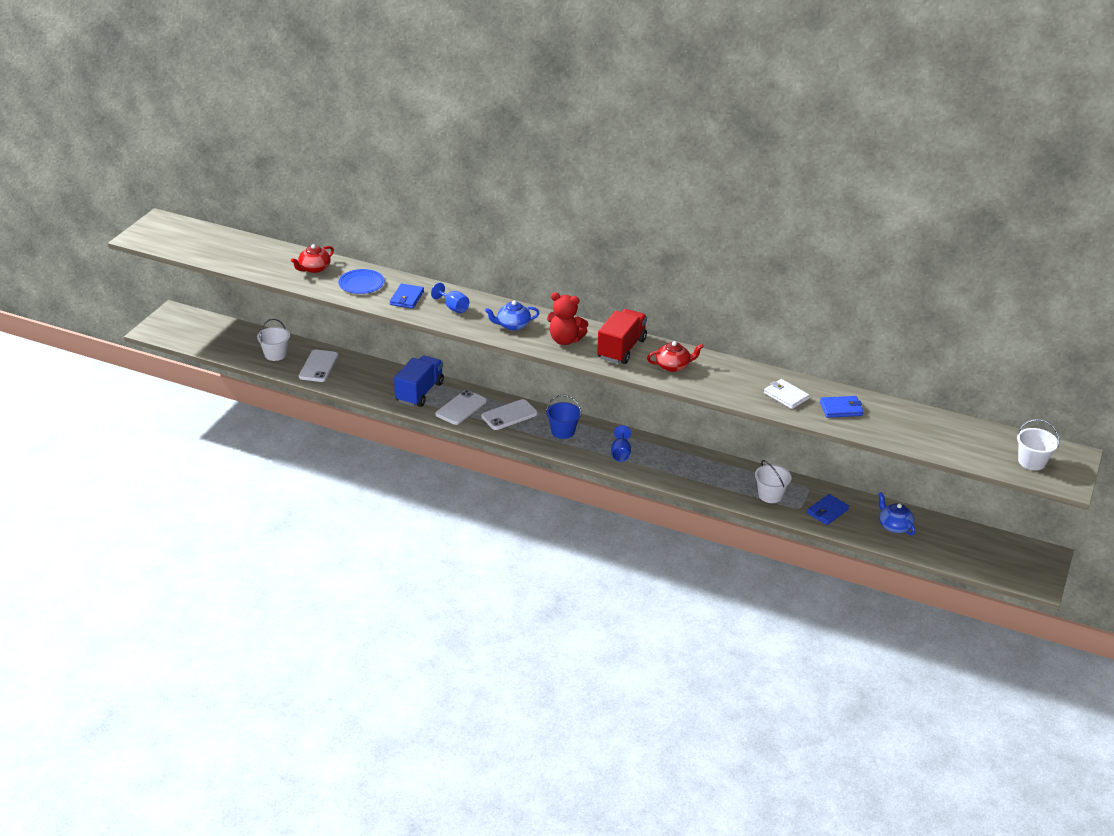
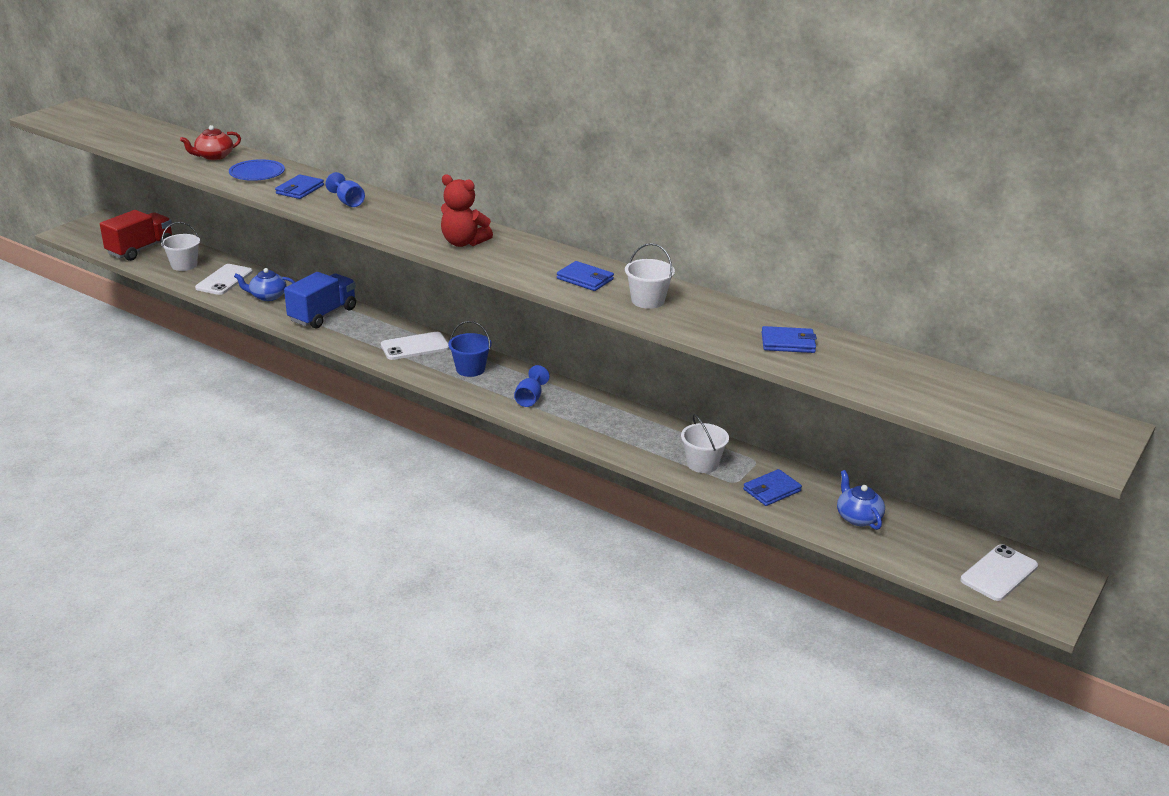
camera: 10 degrees right, 5 degrees down
(461, 408) = (362, 334): white phone -> white phone (999, 573)
(512, 325) = (408, 224): blue teapot -> blue teapot (267, 296)
(621, 349) = (528, 257): red truck -> red truck (140, 249)
(673, 366) = (585, 279): red teapot -> blue wallet
(786, 396) = (718, 322): white wallet -> none
(1031, 462) = (1044, 429): white bucket -> white bucket (647, 300)

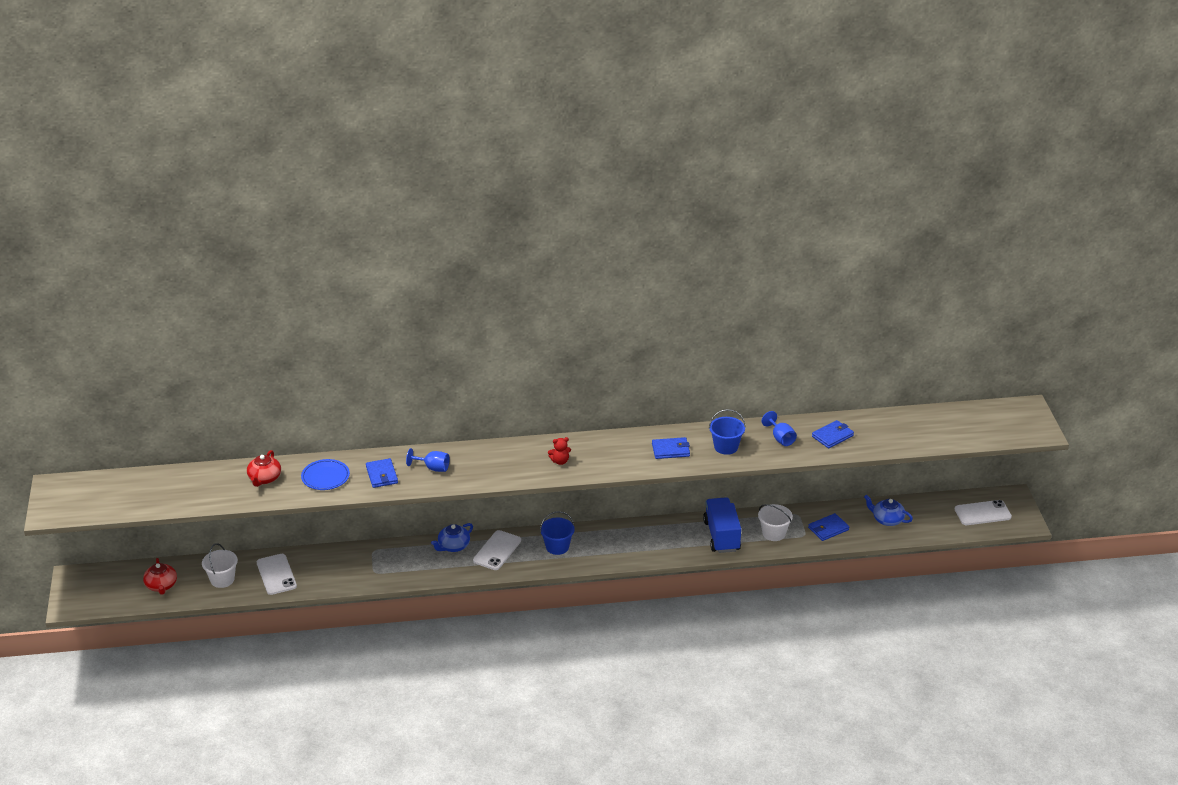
camera: 40 degrees left, 5 degrees up
(140, 249) = (161, 586): red truck -> red teapot
(267, 296) = (332, 569): blue teapot -> blue teapot (453, 546)
(323, 315) = (396, 562): blue truck -> blue truck (721, 536)
(463, 242) = (560, 461): red teddy bear -> red teddy bear, size x0.56
(530, 399) = (623, 547): blue goblet -> blue goblet (780, 438)
(647, 300) = (726, 447): white bucket -> blue bucket
(771, 490) = (828, 529): blue wallet -> blue wallet turned 45 degrees clockwise
(999, 573) = (982, 513): white phone -> white phone turned 75 degrees clockwise

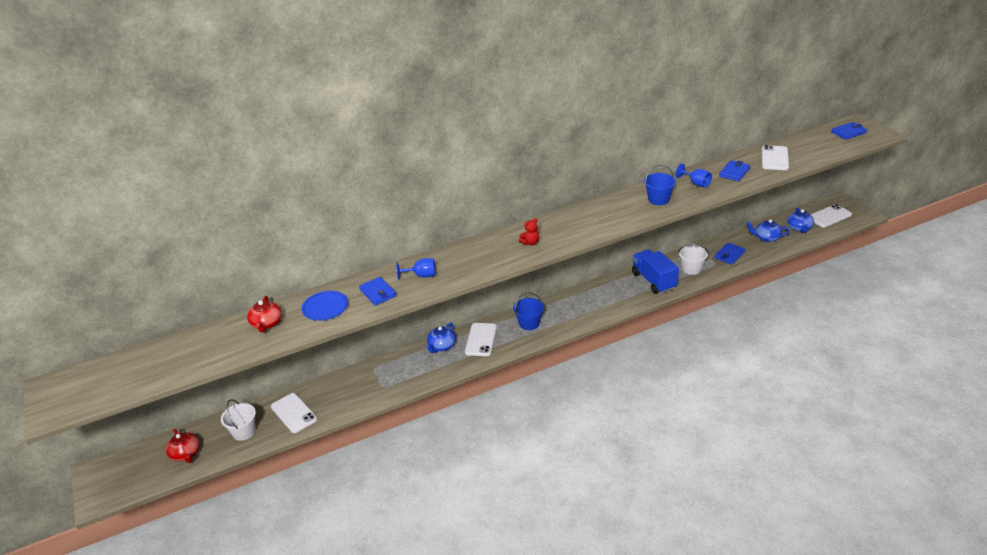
camera: 15 degrees left, 0 degrees up
(670, 450) = (616, 212): blue wallet -> blue wallet (848, 132)
(892, 430) = (775, 158): none -> white phone
(935, 518) = (799, 228): none -> blue teapot

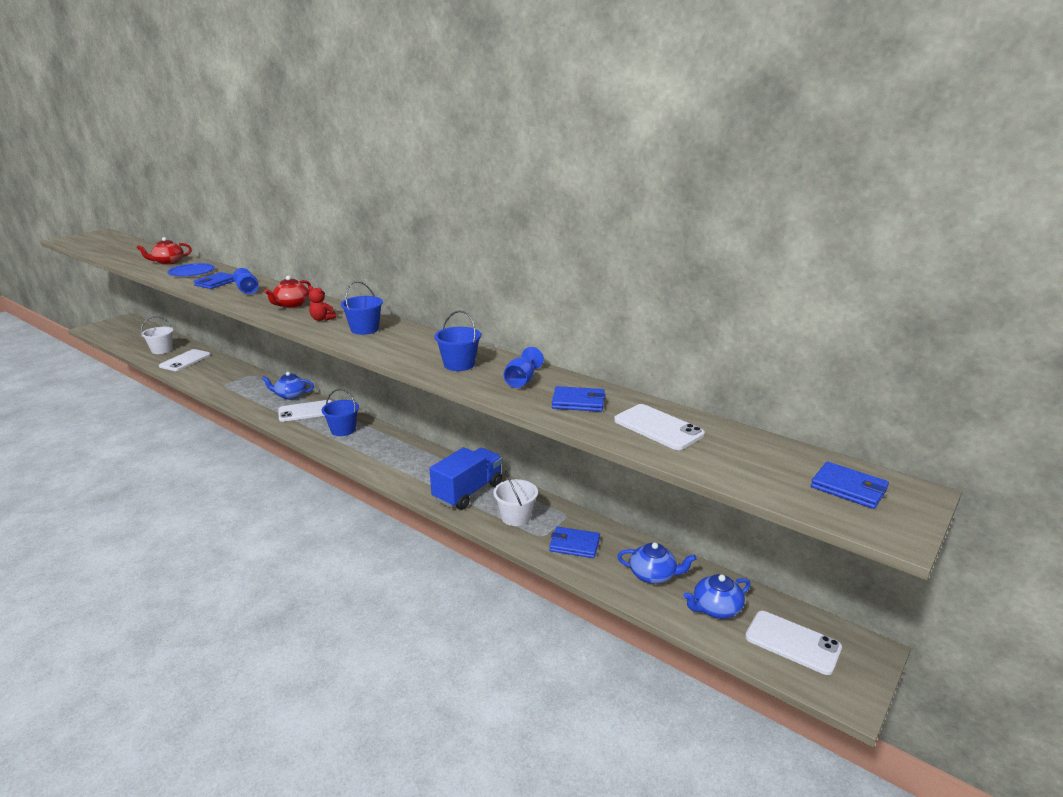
camera: 60 degrees right, 10 degrees down
(186, 454) = (137, 339): red teapot -> red teapot (291, 305)
(567, 226) = (364, 329): none -> blue bucket
(767, 238) = (653, 575): blue teapot -> blue teapot turned 120 degrees clockwise
(775, 158) = (658, 427): white phone -> white phone turned 60 degrees clockwise

